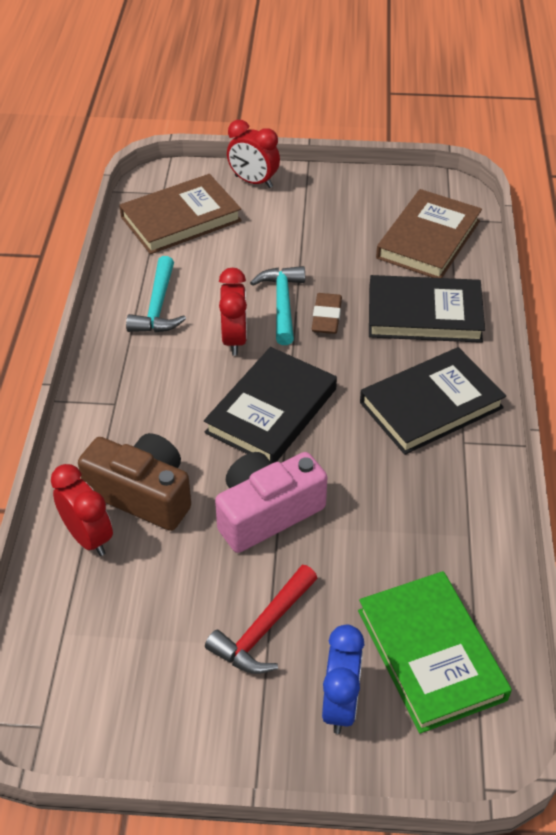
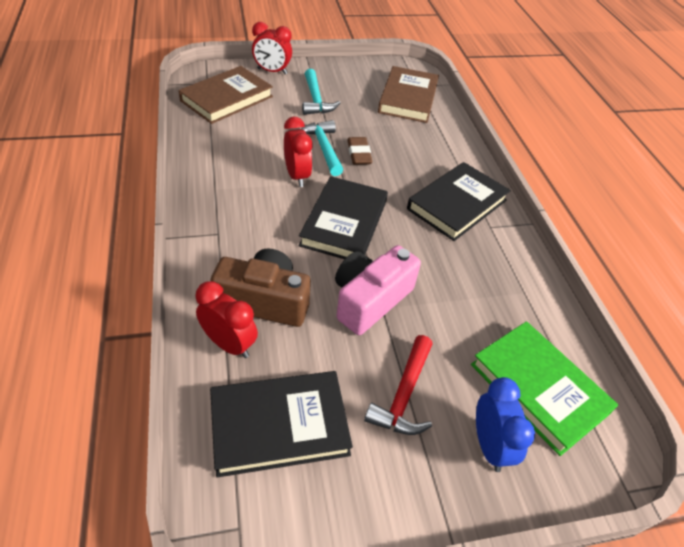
camera: 20 degrees left, 0 degrees up
(158, 307) = (229, 159): turquoise hammer -> turquoise hammer (316, 100)
(424, 314) = (426, 145): black book -> black book (279, 425)

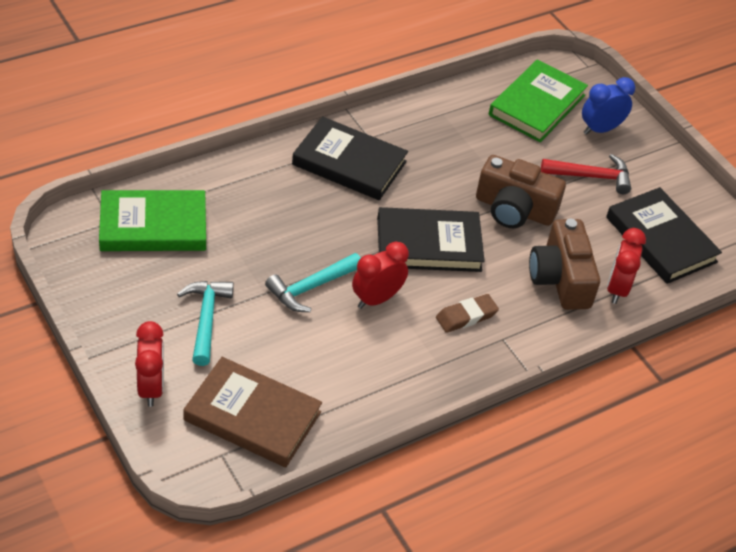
camera: 110 degrees left, 0 degrees up
(316, 100) = (206, 319): turquoise hammer -> turquoise hammer turned 60 degrees counterclockwise
(359, 154) = (304, 253): brown eraser -> brown eraser (466, 316)
(370, 299) = (514, 209): pink camera -> brown camera
(408, 98) = (153, 226): brown book -> green book

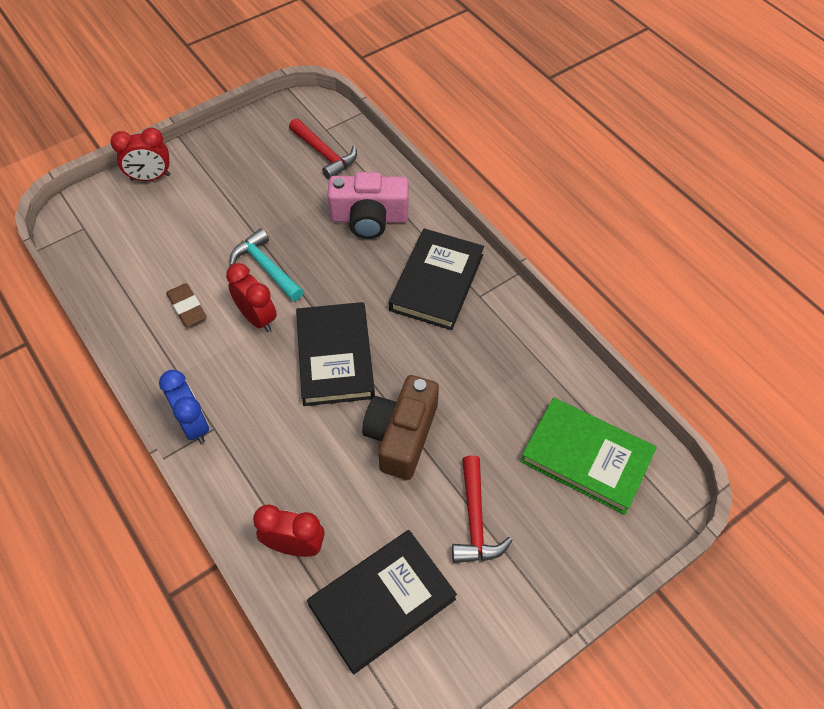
camera: 90 degrees right, 10 degrees up
(153, 226) = (325, 154): green book -> red hammer
(206, 319) = (223, 201): turquoise hammer -> none
(252, 416) = (120, 242): brown book -> none
(257, 201) = (369, 218): none -> pink camera
(466, 316) = (241, 394): brown eraser -> brown eraser (187, 307)
(560, 279) = (303, 484): brown camera -> none
(600, 129) = (565, 533): blue clock -> blue clock (194, 425)

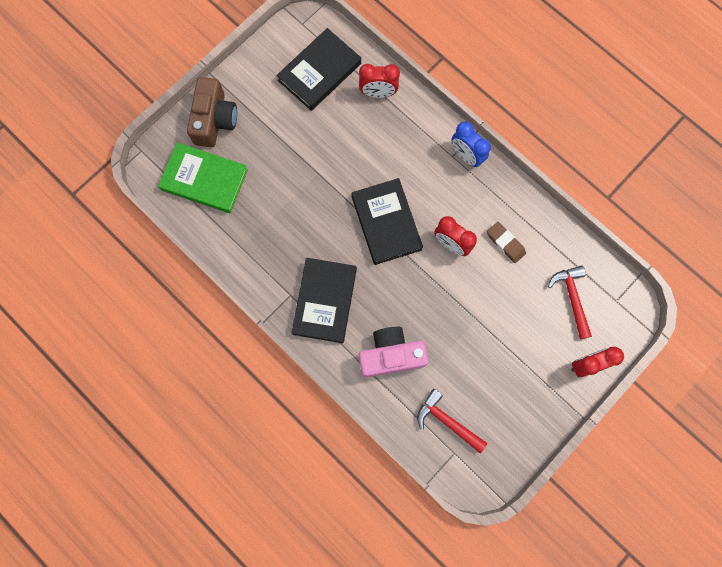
camera: 170 degrees right, 20 degrees up
(266, 267) = (459, 290): turquoise hammer -> none
(401, 435) = (328, 173): brown camera -> brown camera (214, 120)
(475, 520) = (272, 127): red hammer -> red hammer (571, 298)

